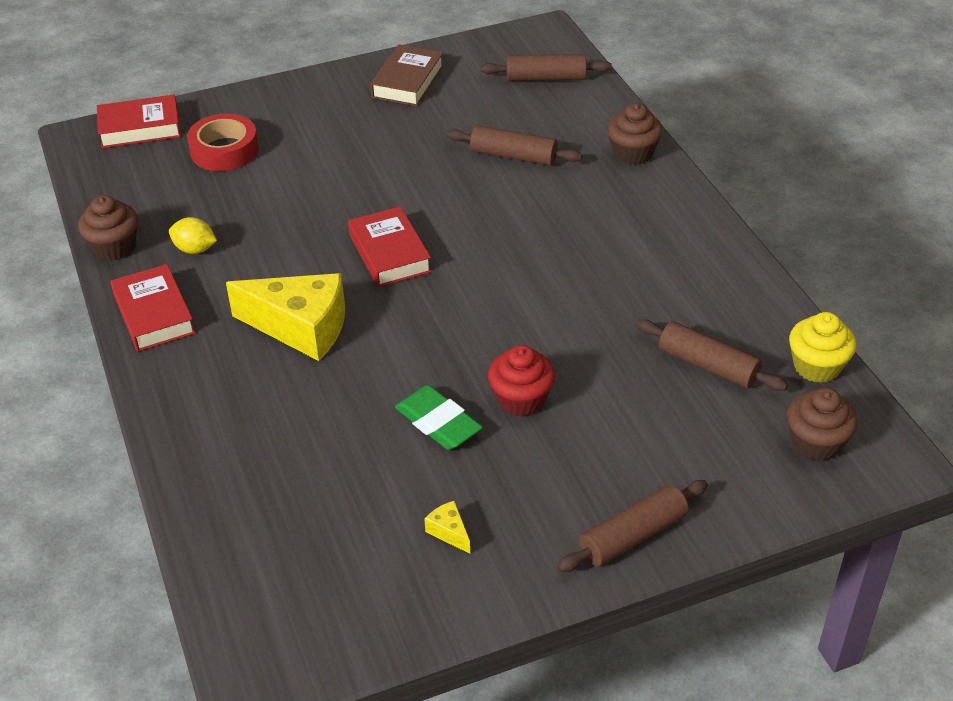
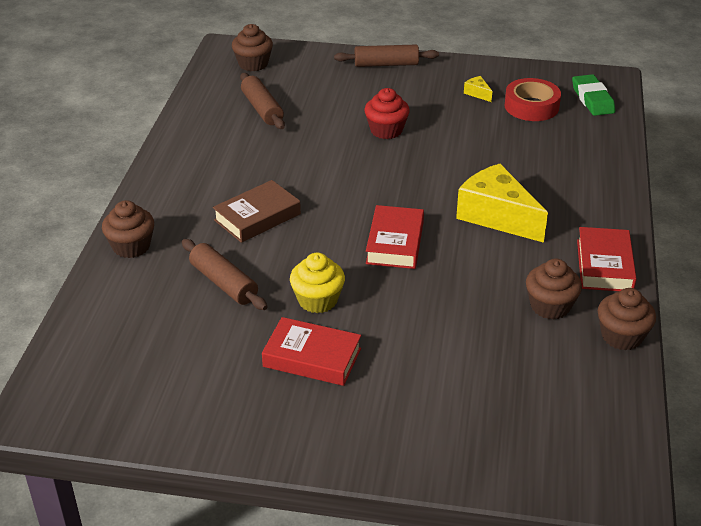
camera: 150 degrees left, 5 degrees down
(140, 128) = (553, 473): red book -> red book (312, 358)
(195, 249) = (550, 306): yellow lemon -> brown cupcake
(224, 150) = (475, 401): red tape -> red tape (531, 106)
(407, 82) = (234, 409): brown book -> brown book (257, 217)
(438, 422) = (445, 136): green eraser -> green eraser (592, 99)
(449, 532) = (477, 93): yellow cheese -> yellow cheese turned 150 degrees clockwise
(545, 78) = (105, 352): brown rolling pin -> none
(817, 366) = (205, 89): yellow cupcake -> yellow cupcake (317, 300)

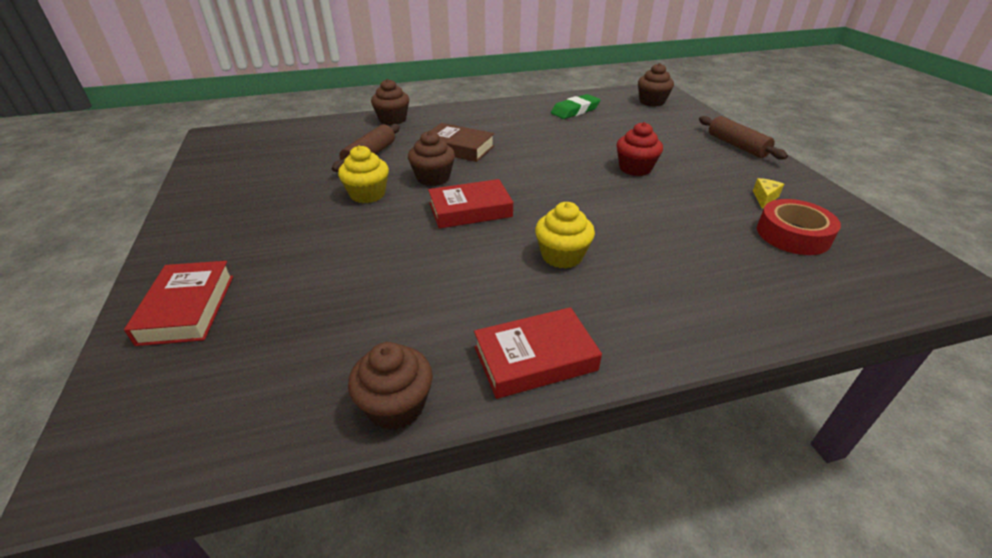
camera: 65 degrees right, 0 degrees up
(262, 109) = (598, 118): brown rolling pin -> none
(312, 358) = (292, 209): red book -> red book (187, 308)
(497, 216) = (562, 256): yellow cheese -> yellow cupcake
(550, 306) = (426, 328): brown cupcake -> brown cupcake (433, 178)
(592, 99) = (880, 275): green eraser -> green eraser (575, 110)

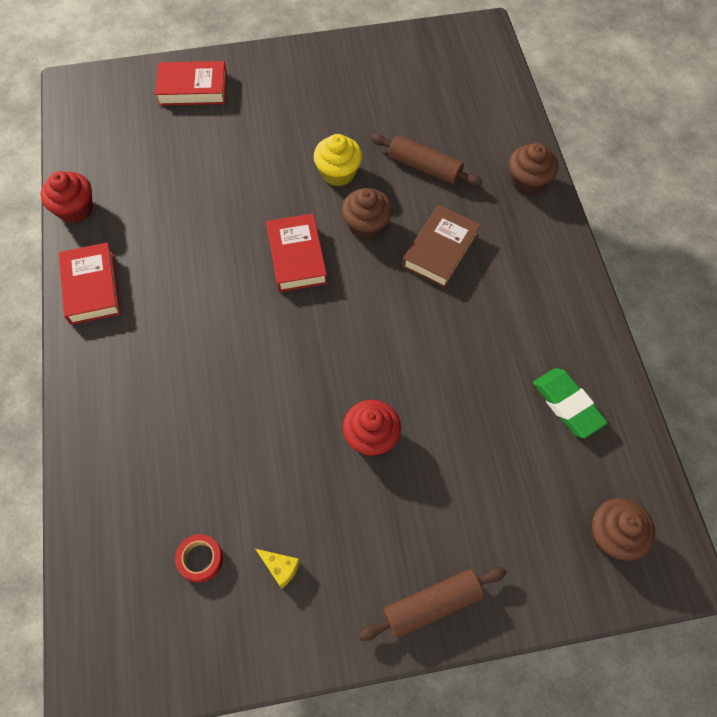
camera: 95 degrees right, 25 degrees up
(396, 406) = (75, 209): brown cupcake -> red cupcake
(562, 256) = (206, 324): yellow cupcake -> none
(793, 234) = (200, 559): red tape -> red tape, size x0.59

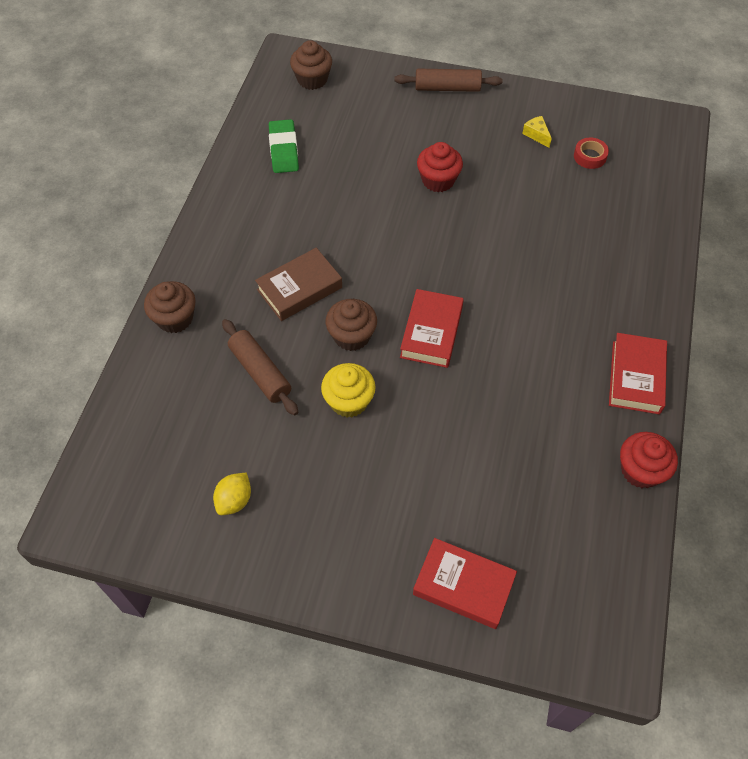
camera: 155 degrees left, 5 degrees down
(382, 79) = (234, 500): none -> yellow lemon

